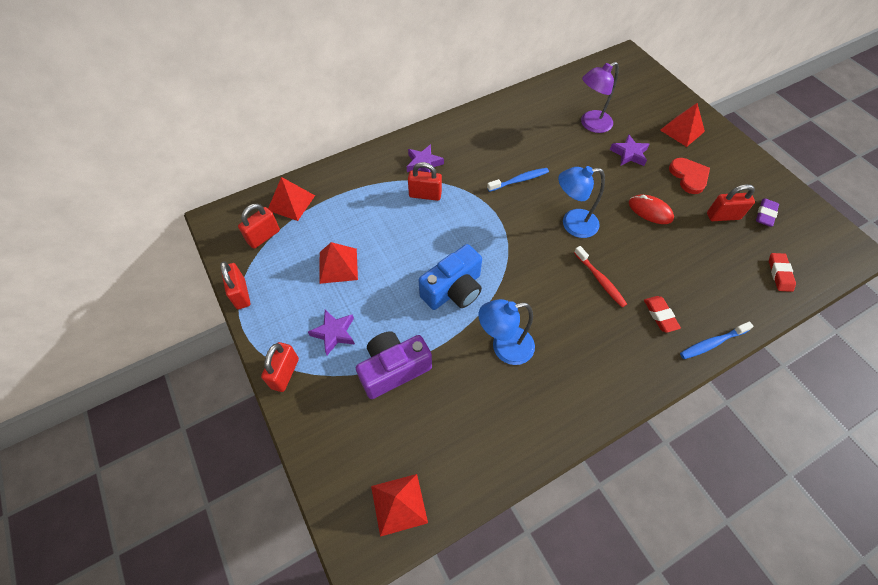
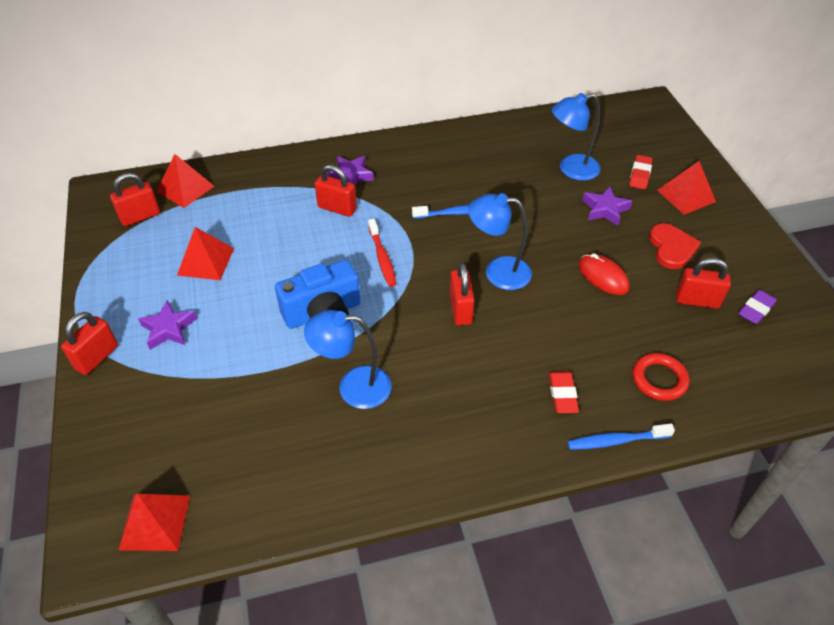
camera: 15 degrees right, 10 degrees down
(241, 294) = (89, 268): red padlock -> red padlock (460, 309)
(393, 369) = (216, 381): purple camera -> none
(591, 124) = (571, 169): purple lamp -> blue lamp
(600, 280) = (504, 339): red toothbrush -> red toothbrush (382, 258)
(722, 286) = (659, 379): none -> red ring
(779, 274) = (744, 381): red eraser -> red eraser (640, 175)

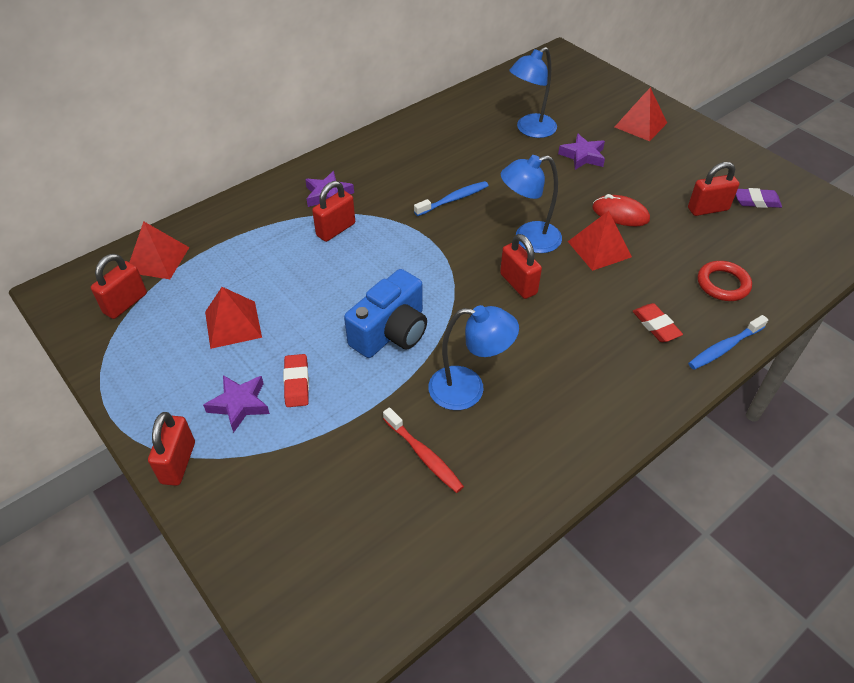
camera: 25 degrees left, 0 degrees up
(155, 522) = (361, 597): red pyramid -> red pyramid (599, 249)
(337, 208) = (336, 229): red padlock -> red padlock turned 45 degrees counterclockwise
(353, 387) = (468, 389): blue lamp -> blue lamp turned 150 degrees counterclockwise
(382, 258) = (413, 261): red toothbrush -> red toothbrush (424, 455)
(640, 175) = (591, 118): red eraser -> red eraser (296, 383)
(671, 248) = (659, 172): red heart -> none
(756, 310) = (756, 201): purple eraser -> purple eraser turned 75 degrees clockwise

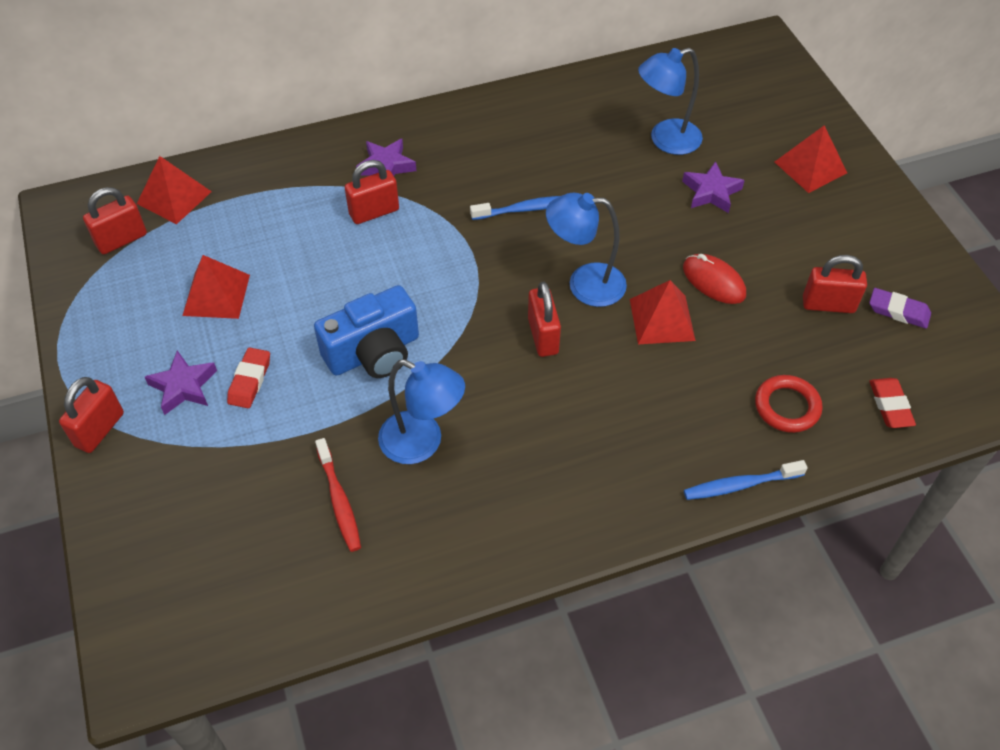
camera: 20 degrees right, 5 degrees up
(656, 325) = (674, 434): red eraser -> red eraser (890, 405)

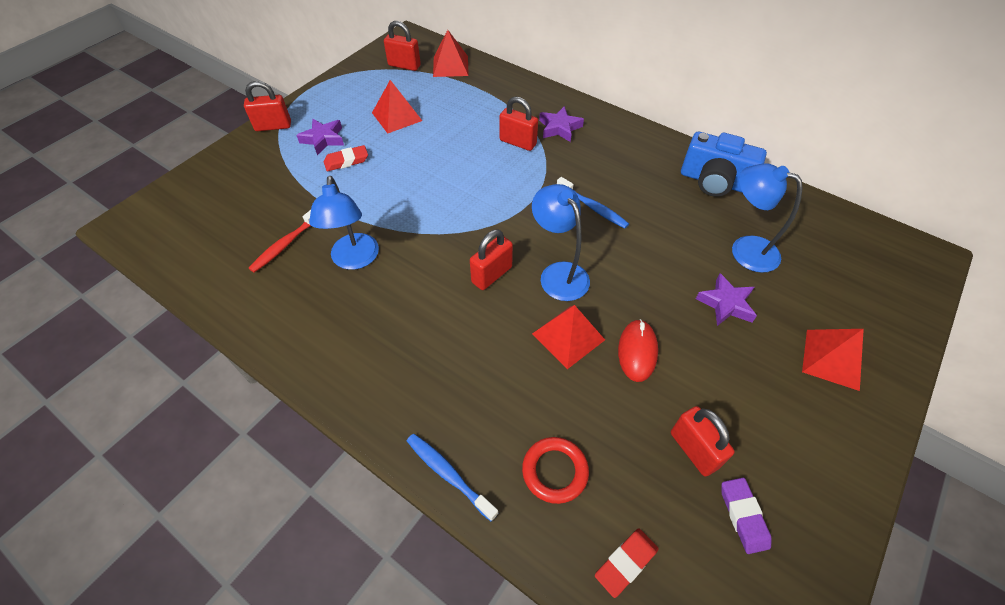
camera: 55 degrees right, 0 degrees up
(374, 352) = (408, 200): blue camera -> blue camera (714, 181)

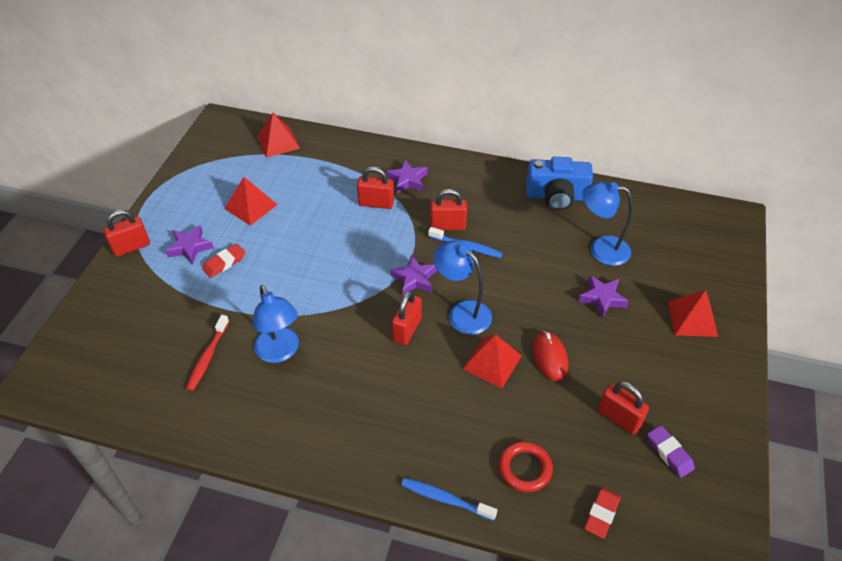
camera: 20 degrees left, 5 degrees down
(404, 65) = (232, 152): red padlock -> red padlock (448, 226)
(523, 225) = (414, 279): none -> purple star

